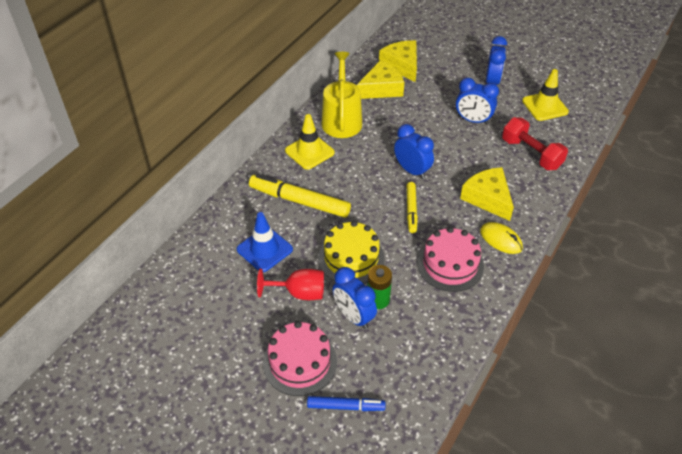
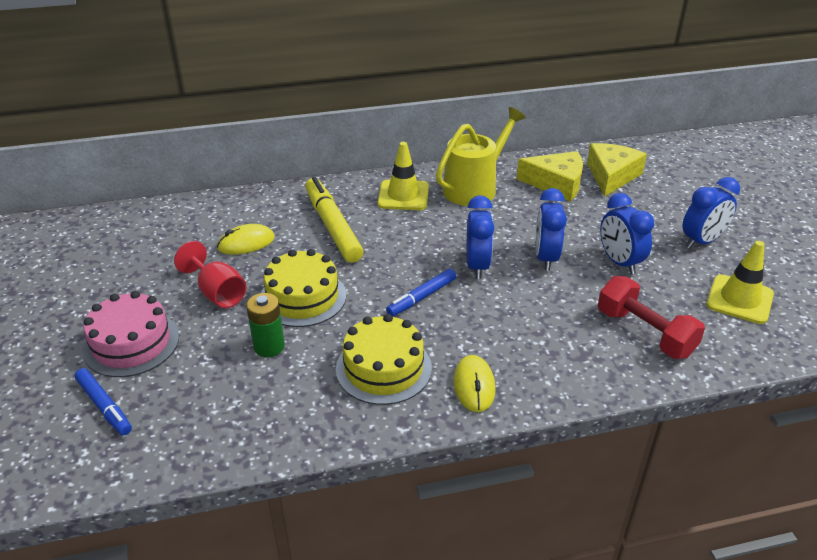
camera: 45 degrees right, 10 degrees down
(264, 249) = (246, 243): blue traffic cone -> yellow mouse
(353, 316) = (228, 343): blue clock -> blue clock (546, 258)
(411, 210) = (421, 297): yellow marker -> blue marker
(450, 264) = (383, 368): pink cake -> yellow cake
(488, 198) = (521, 340): yellow cheese -> none
(531, 154) = (645, 333): red dumbbell -> red dumbbell turned 45 degrees counterclockwise

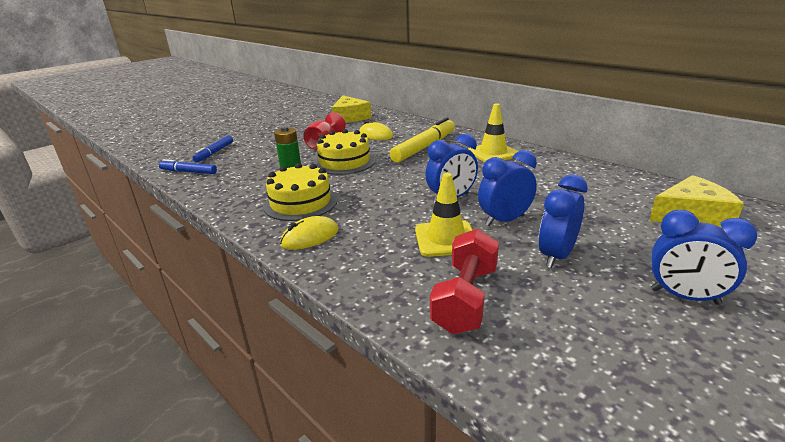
camera: 60 degrees right, 10 degrees down
(131, 343) = (264, 142): pink cake -> none
(421, 297) = (388, 192): blue marker -> blue marker (188, 172)
(474, 188) = (548, 169): yellow watering can -> none
(556, 184) = (621, 195): yellow cheese -> yellow cheese (349, 117)
(739, 299) = (617, 354): yellow traffic cone -> yellow traffic cone (446, 239)

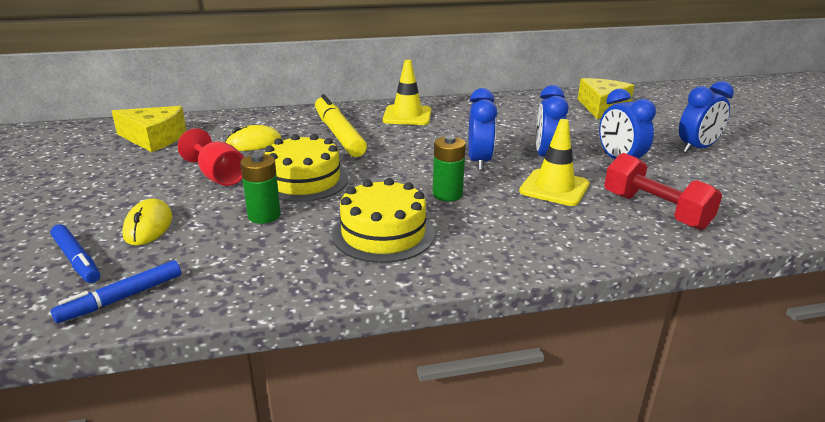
camera: 60 degrees left, 0 degrees up
(310, 237) = (480, 249): yellow mouse -> yellow mouse (148, 226)
(379, 204) = (447, 194): none -> green battery

